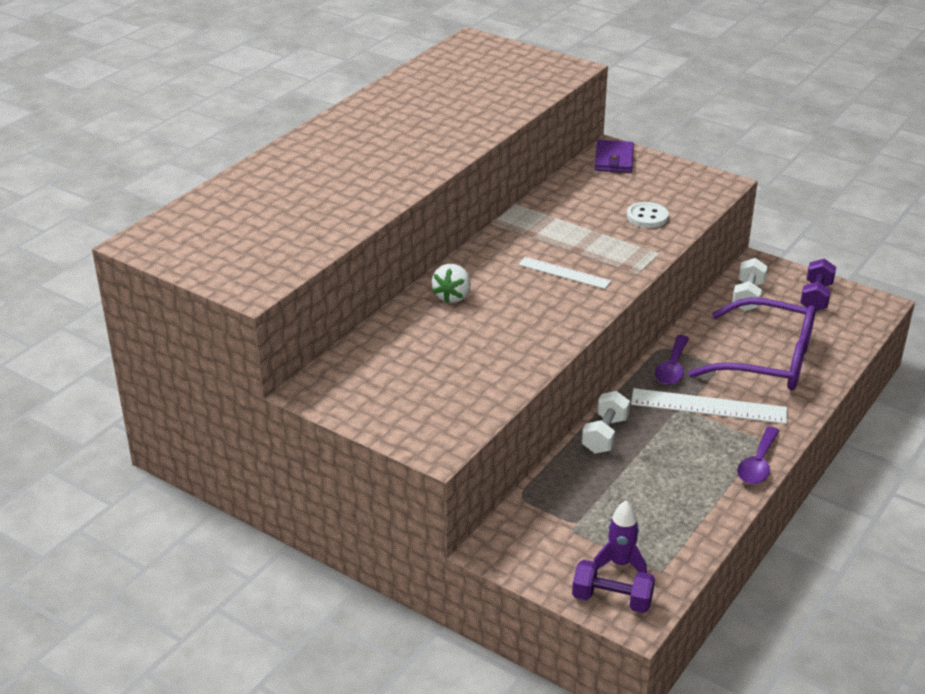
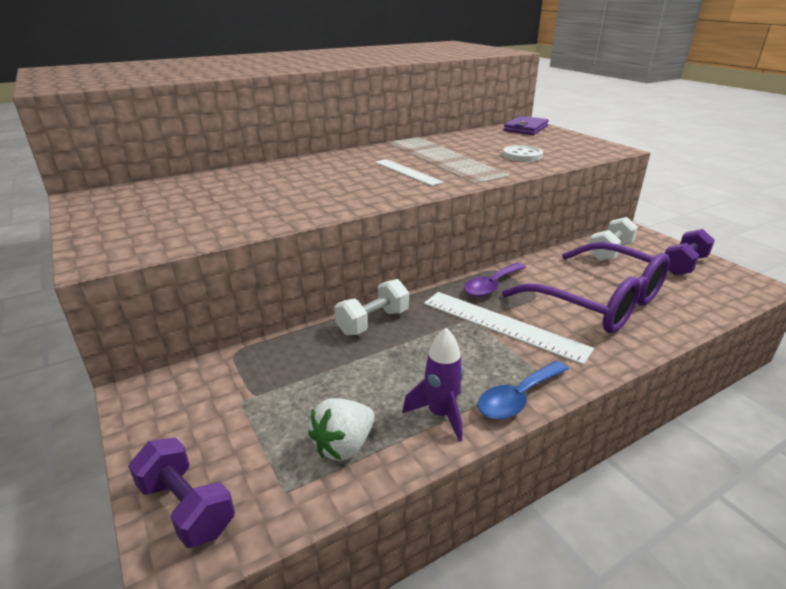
camera: 25 degrees right, 5 degrees down
(452, 296) = (294, 169): white strawberry -> white strawberry (344, 446)
(620, 564) = (248, 461): purple rocket -> purple rocket (440, 414)
(758, 464) = (518, 398): purple spoon -> blue spoon

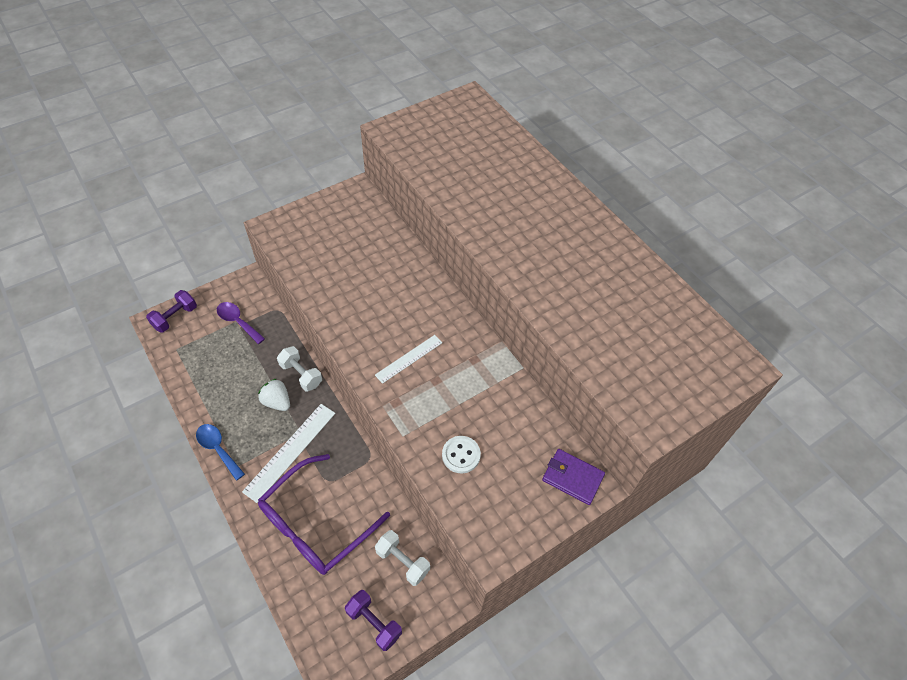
camera: 85 degrees right, 25 degrees up
(344, 446) = (198, 368): white strawberry -> white strawberry (277, 402)
(440, 414) = (212, 409): purple rocket -> none
(491, 286) = (344, 450): purple spoon -> purple spoon (238, 322)

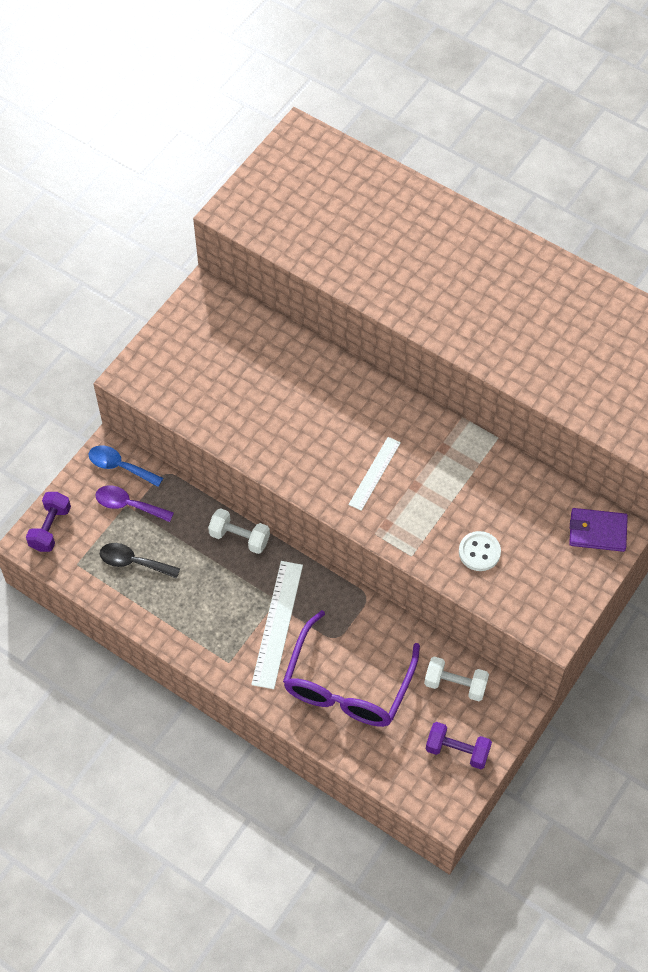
camera: 20 degrees left, 5 degrees up
(215, 363) = (133, 562): none -> black spoon
(218, 449) = (197, 652): blue spoon -> blue spoon (120, 466)
(277, 402) = (231, 578): white strawberry -> none

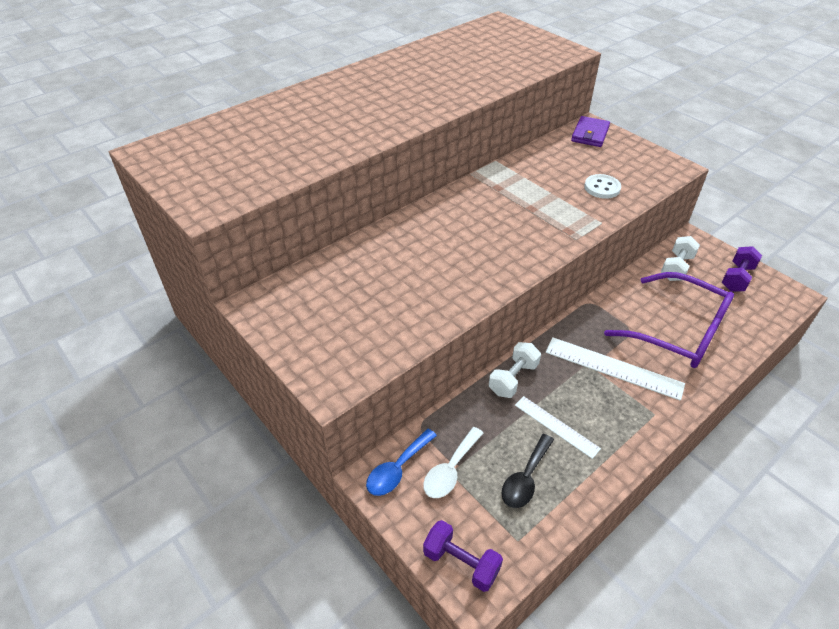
camera: 75 degrees left, 15 degrees down
(128, 505) = (450, 470): purple spoon -> white spoon
(374, 473) = (513, 228): white ruler -> white ruler (556, 426)

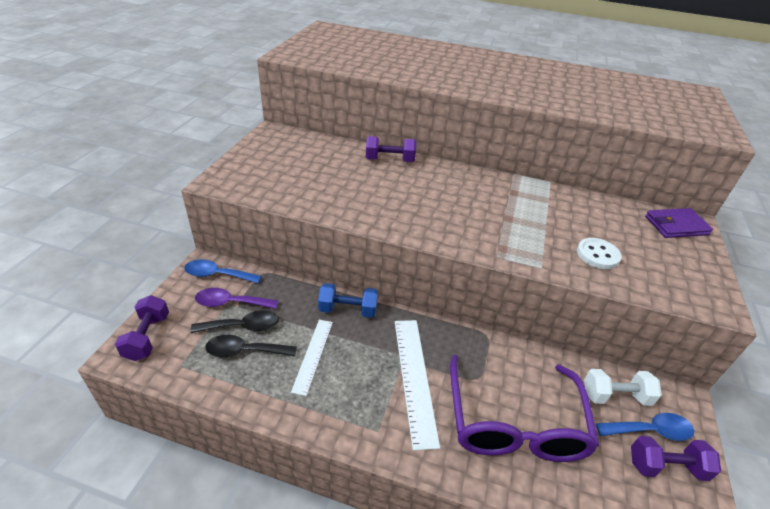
camera: 55 degrees right, 5 degrees down
(389, 237) = (389, 160): none -> purple dumbbell
(450, 470) = (230, 303): white spoon -> purple spoon
(491, 469) = (243, 326): none -> black spoon
(513, 378) = (348, 310): white dumbbell -> blue dumbbell
(709, 268) = (650, 430): none -> blue spoon

